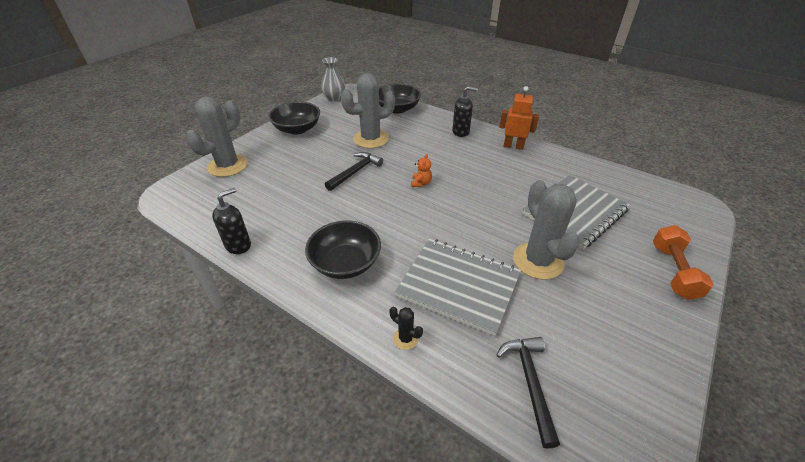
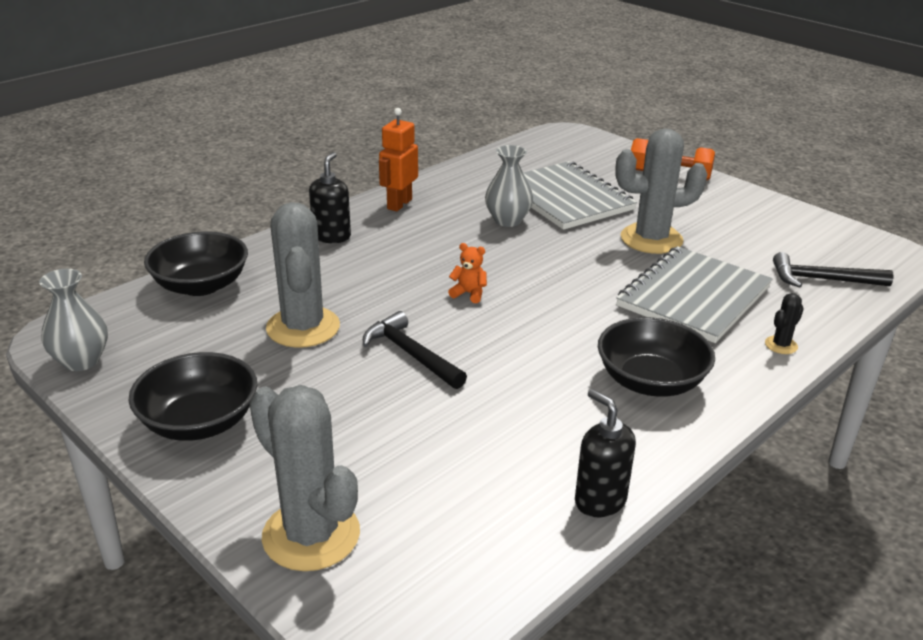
camera: 80 degrees left, 10 degrees down
(520, 189) = (507, 220): none -> grey vase

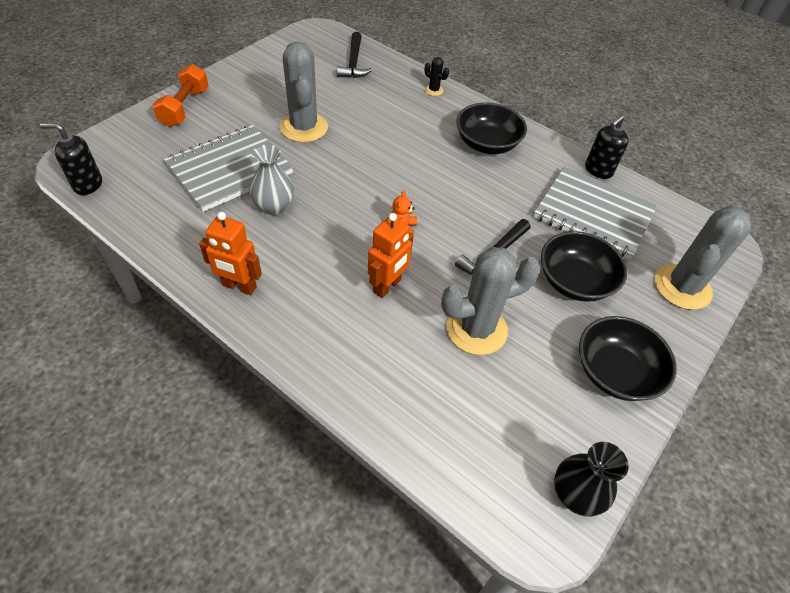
camera: 100 degrees left, 20 degrees up
(81, 361) = (575, 494): grey vase -> black vase
(201, 285) = (425, 429): black bowl -> black bowl (574, 281)
(331, 236) = (313, 334): black soap dispenser -> black soap dispenser (88, 184)
(380, 278) = (387, 286): none -> orange robot
(693, 297) = (385, 117): grey notebook -> grey notebook (593, 214)

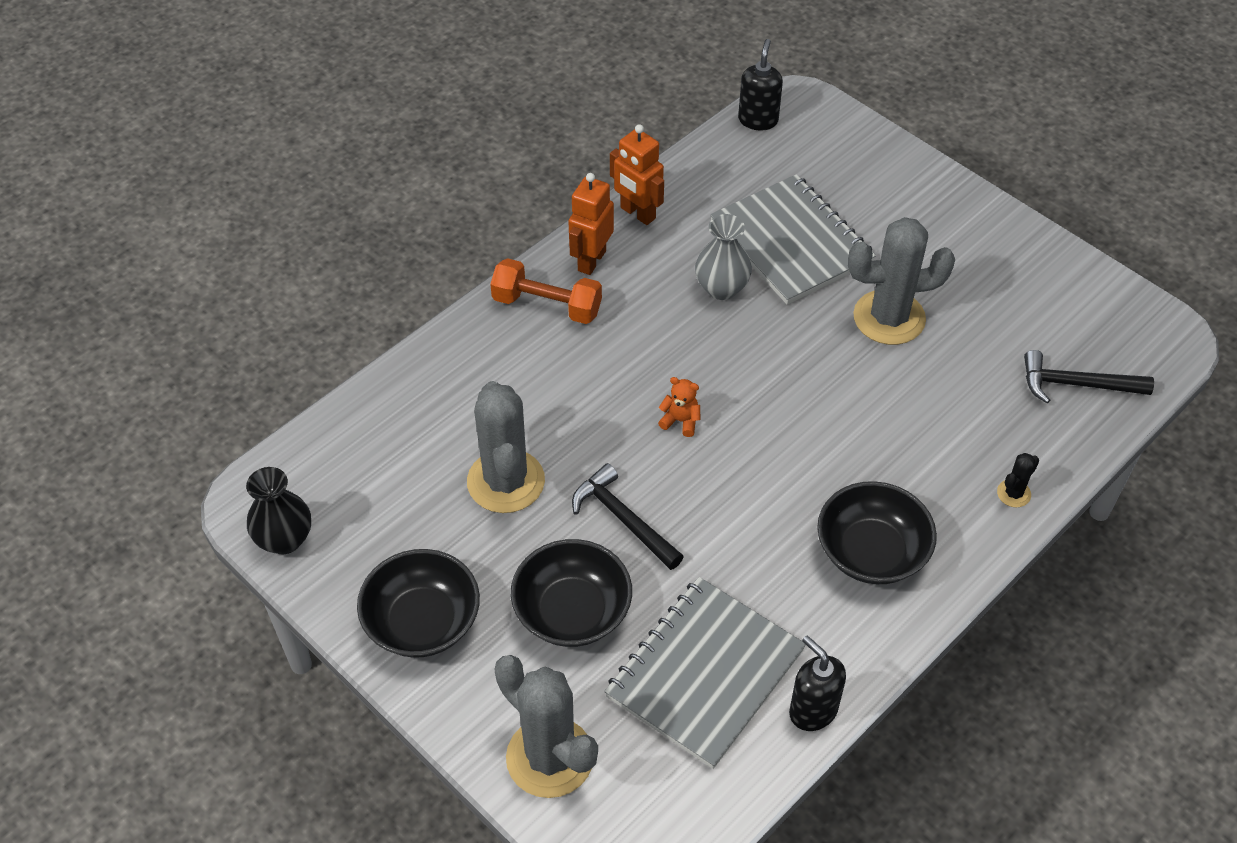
camera: 100 degrees right, 0 degrees up
(185, 107) = (920, 189): orange dumbbell -> orange dumbbell (547, 305)
(387, 286) = (581, 397): orange robot -> orange robot (637, 213)

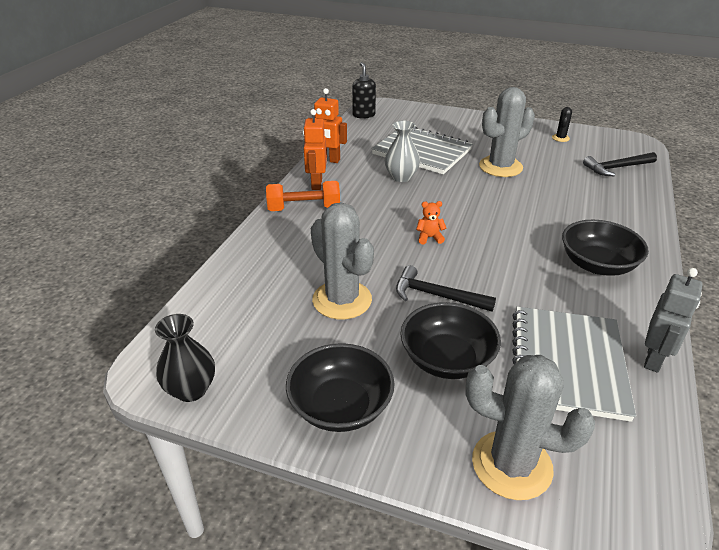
camera: 25 degrees left, 15 degrees down
(812, 710) = (654, 359): black soap dispenser -> grey robot
(1013, 493) = (639, 217): black cactus -> black cactus (560, 138)

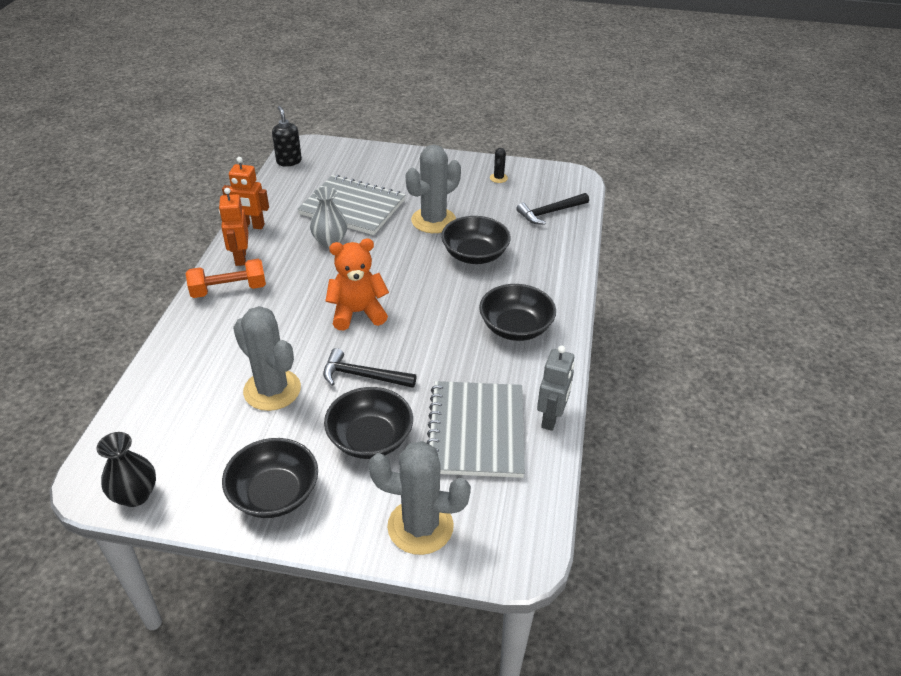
camera: 10 degrees left, 5 degrees up
(429, 237) = (357, 313): orange teddy bear -> orange teddy bear, size x2.10
(545, 197) = (475, 255): none -> black bowl

